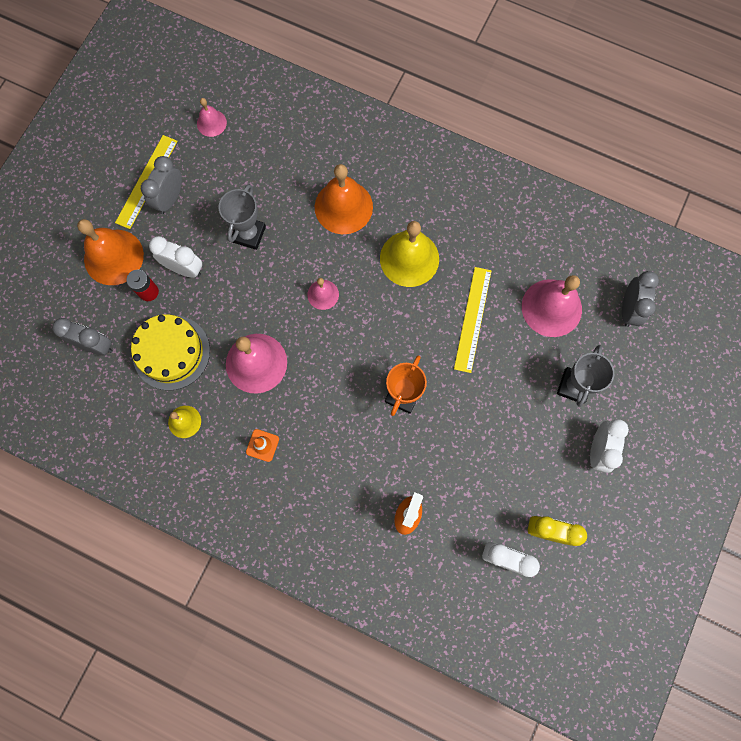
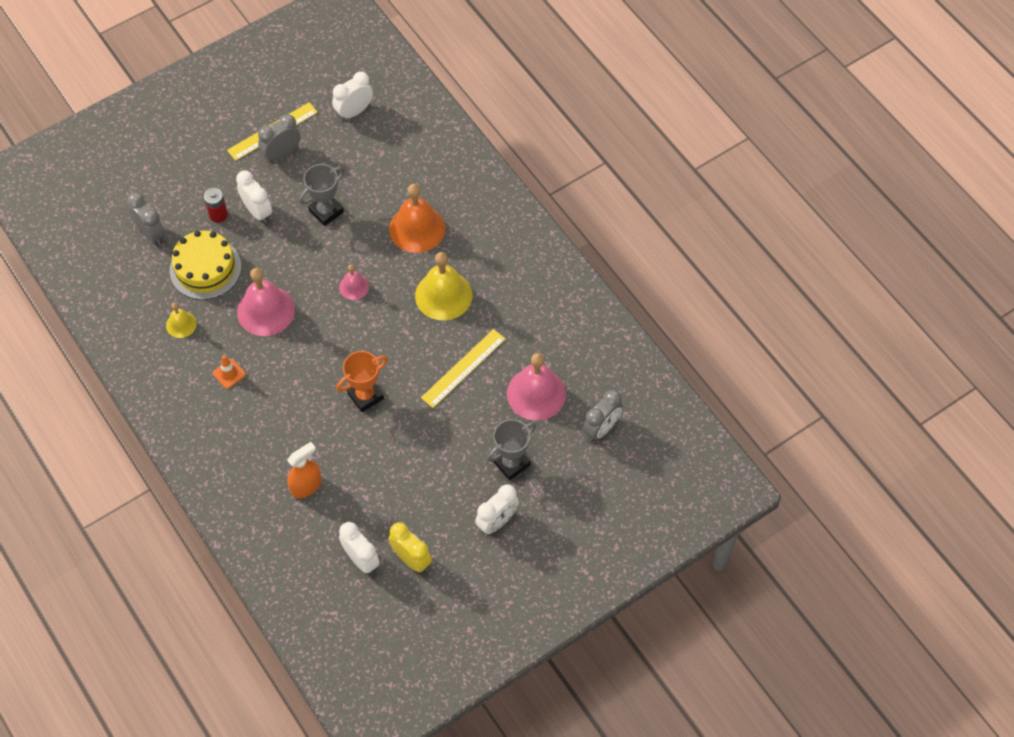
camera: 30 degrees right, 15 degrees down
(113, 257) = (209, 175): orange bell -> none
(211, 123) = (354, 112): pink bell -> white clock

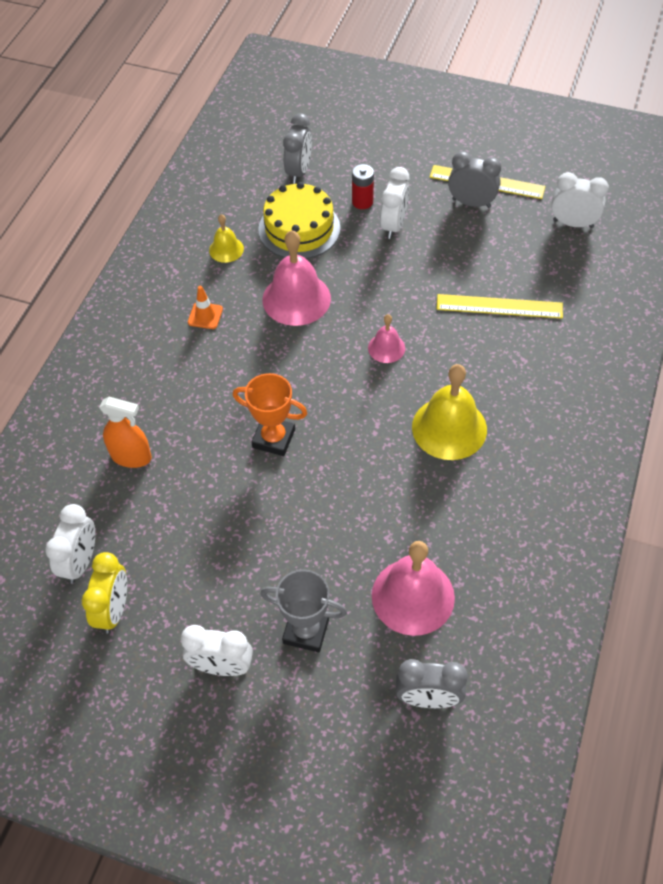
camera: 55 degrees right, 5 degrees down
(326, 211) = (445, 273): grey trophy -> none
(417, 228) = (501, 355): orange bell -> none
(463, 368) = (381, 503): yellow ruler -> yellow ruler (499, 306)

